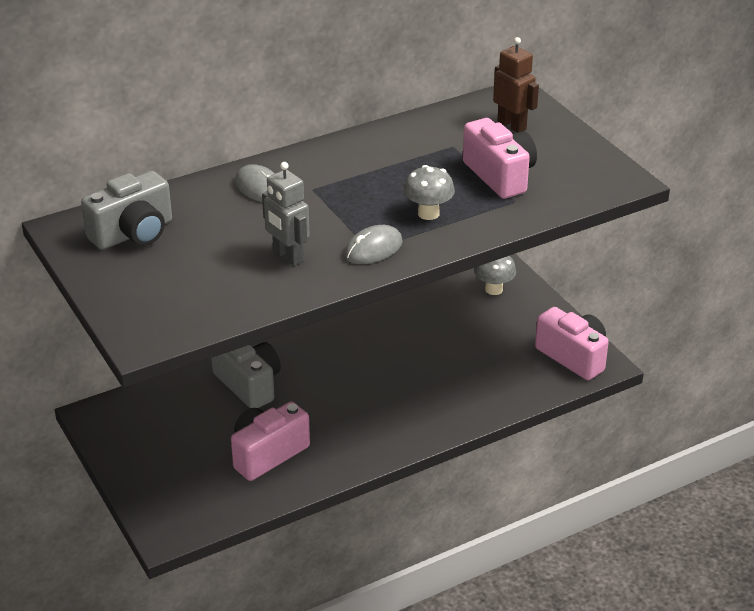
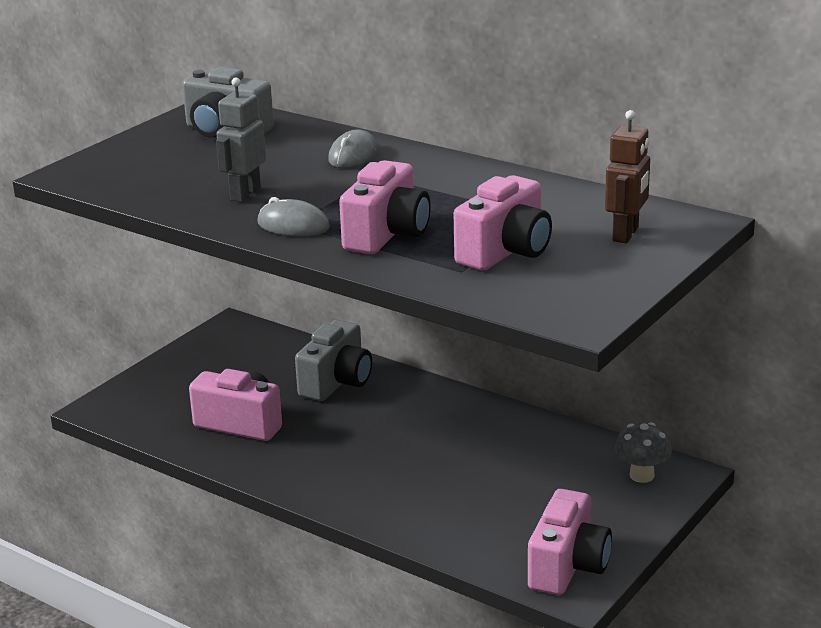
camera: 65 degrees right, 10 degrees down
(428, 213) = (387, 234): grey mushroom -> pink camera

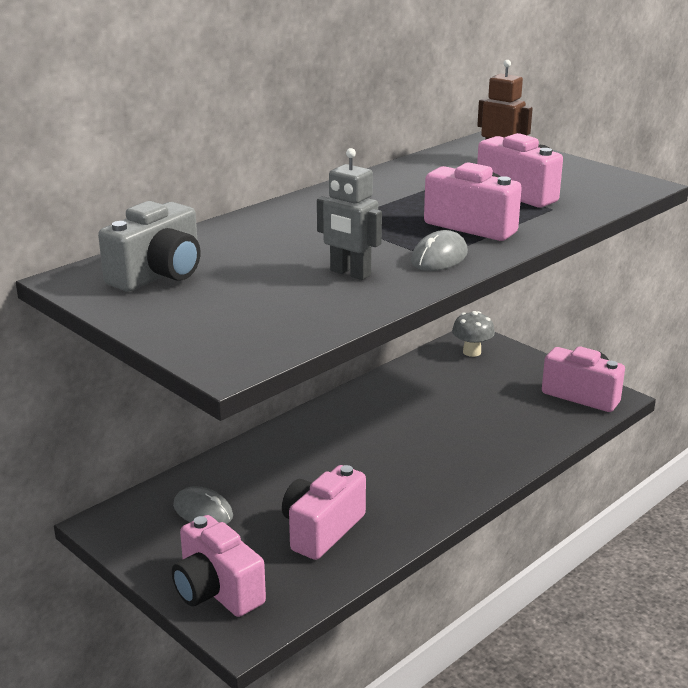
camera: 80 degrees left, 0 degrees up
(150, 388) = (217, 591): none -> pink camera
(336, 382) = (268, 467): grey camera -> none
(353, 155) = (279, 226): grey mouse -> grey mouse (203, 511)

